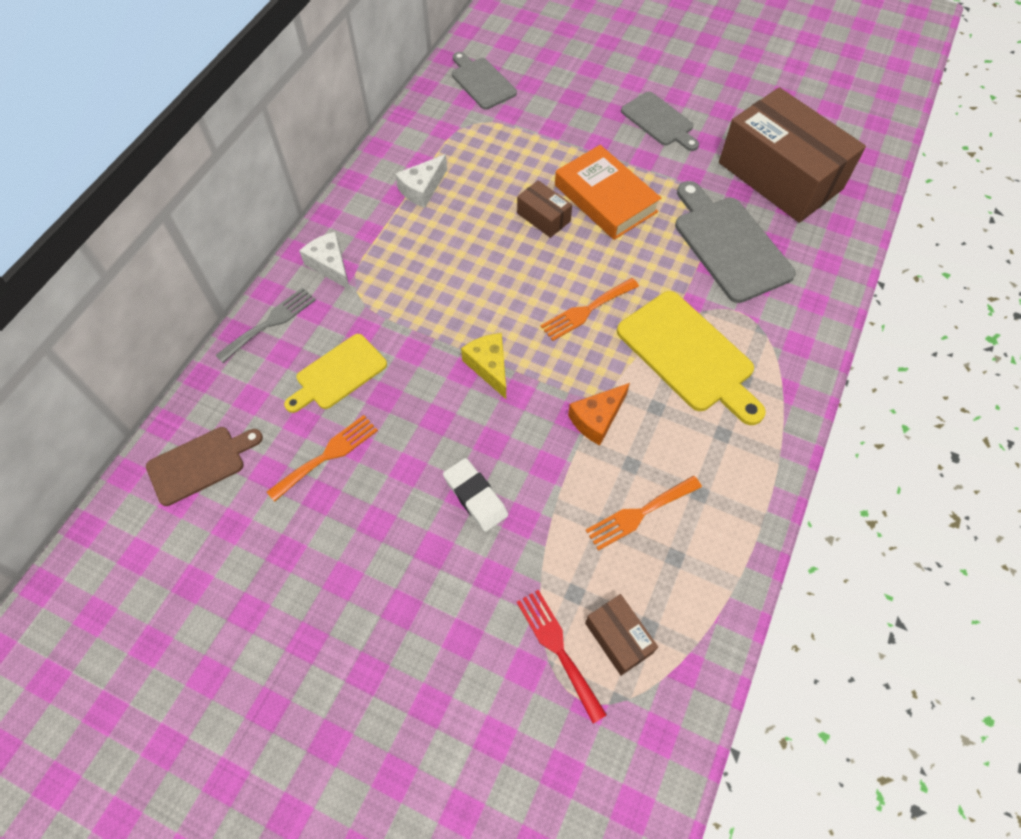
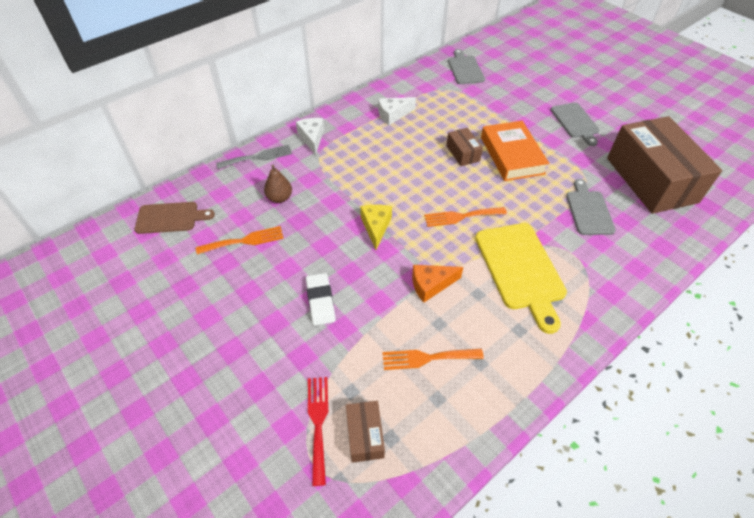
camera: 25 degrees right, 10 degrees down
(338, 374) = (279, 198): yellow cutting board -> brown pear
(729, 245) = (588, 210): grey cutting board -> grey cutting board, size x0.63

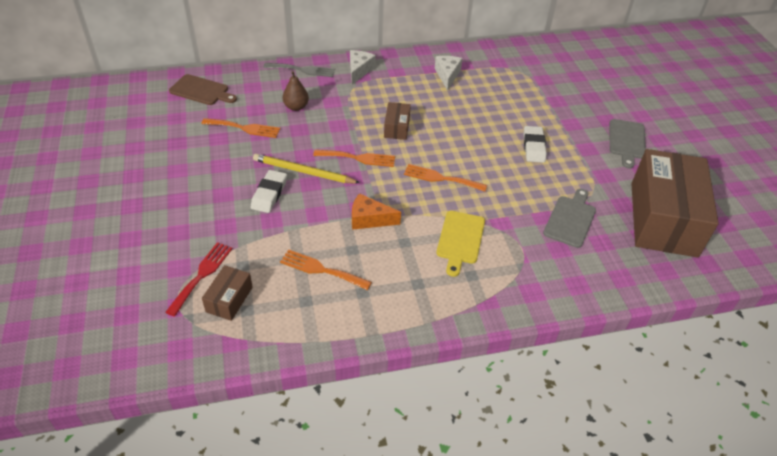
camera: 25 degrees right, 5 degrees down
(336, 263) = (303, 172): none -> yellow pencil
(376, 227) = (358, 158): yellow cheese -> orange fork
(393, 115) = (447, 75): white cheese -> white cheese turned 90 degrees clockwise
(463, 153) = (486, 129): brown box -> brown box (396, 128)
(465, 69) = (551, 58): grey cutting board -> none
(512, 155) = (534, 147): orange book -> white eraser
(520, 269) = (460, 240): yellow cutting board -> yellow cutting board, size x0.63

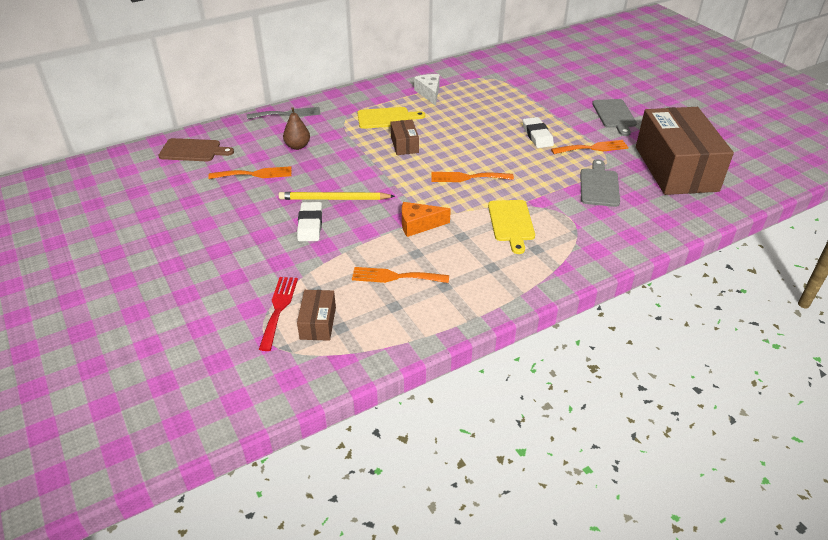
camera: 15 degrees left, 5 degrees down
(358, 158) = (381, 177): orange fork -> orange fork (593, 148)
(359, 71) = (343, 104): white cheese -> none
(393, 94) = (386, 118): none -> yellow cutting board

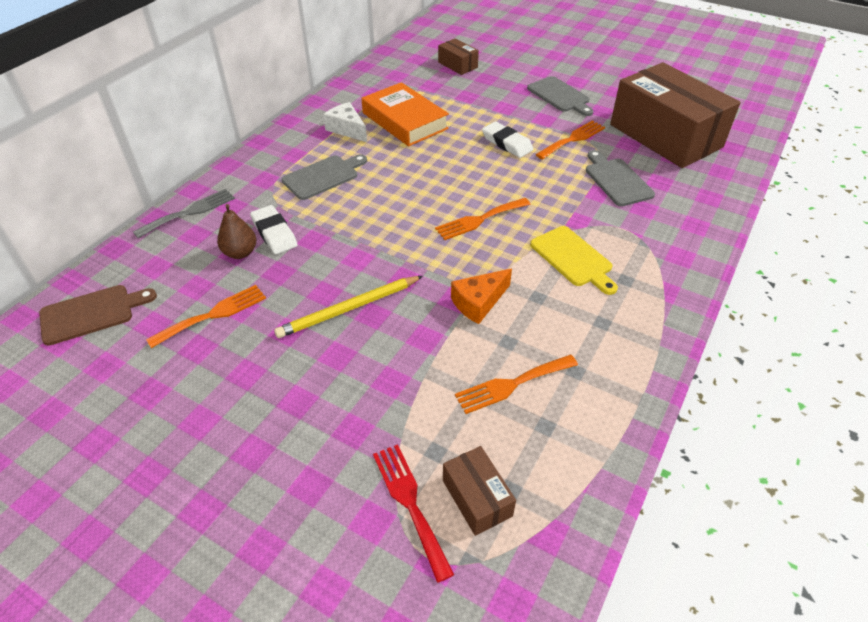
camera: 30 degrees left, 5 degrees up
(310, 225) = (348, 358): white eraser -> white eraser (274, 233)
(386, 118) = (323, 176): yellow cutting board -> grey cutting board
(404, 145) = (373, 204): brown box -> brown box (457, 65)
(475, 99) = (405, 121): none -> orange book

